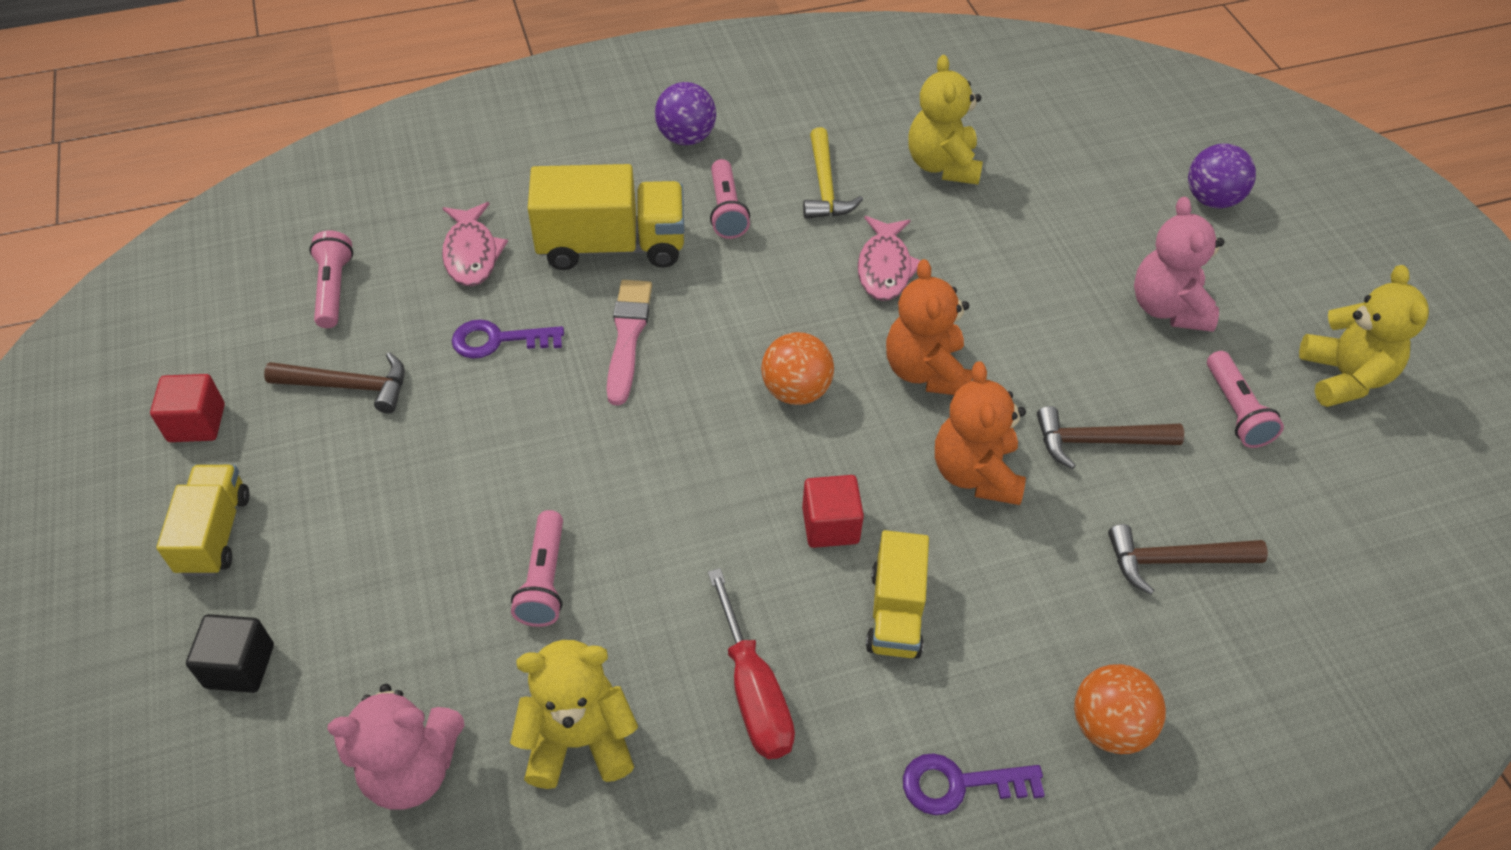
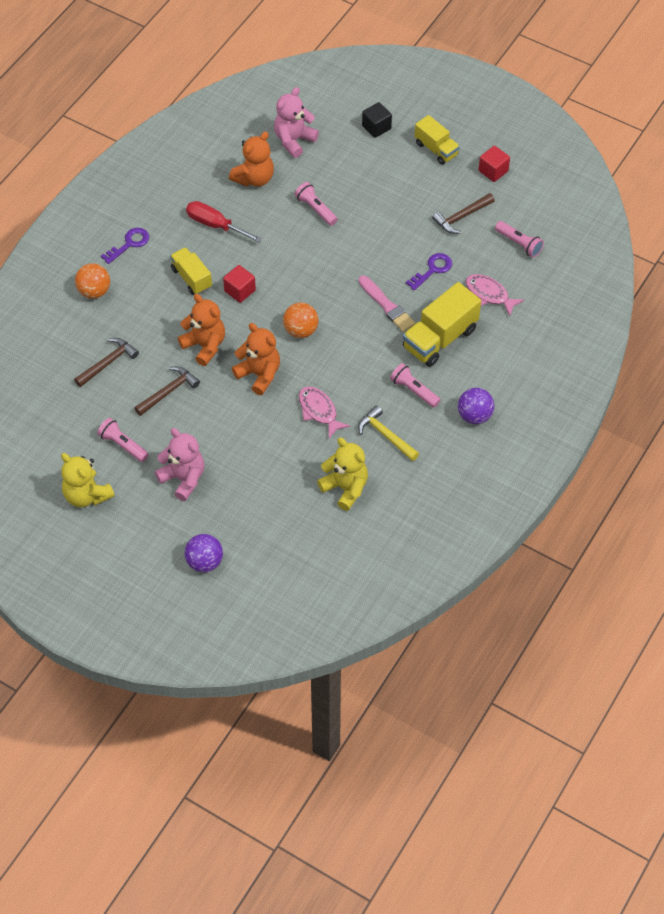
camera: 140 degrees right, 5 degrees up
(579, 740) = (254, 178): yellow teddy bear -> orange teddy bear

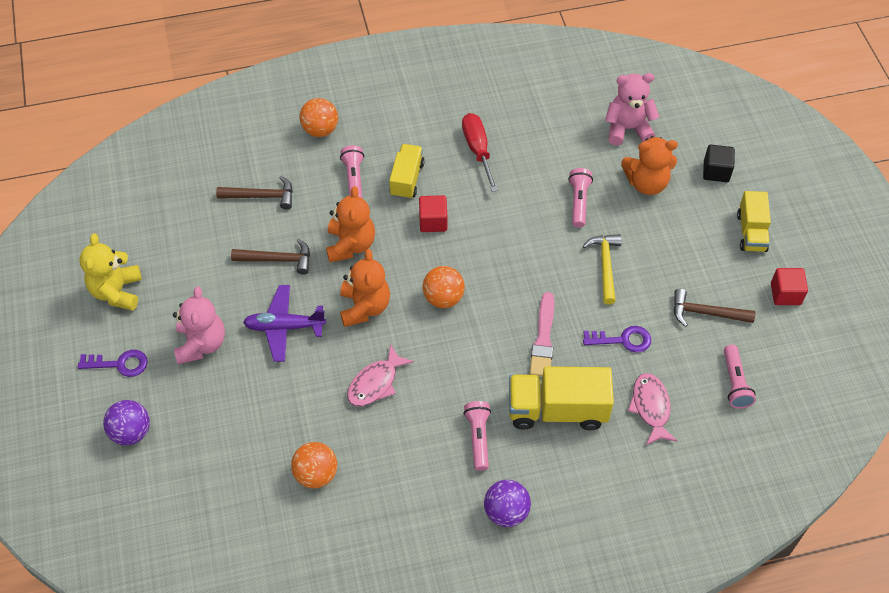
camera: 45 degrees right, 0 degrees up
(123, 445) = (191, 274): pink flashlight -> pink flashlight (354, 179)
(129, 244) = (392, 112): purple key -> purple key (119, 364)
(223, 426) = (284, 327): none -> purple plane
(254, 178) = (556, 135): orange teddy bear -> orange teddy bear (646, 183)
(319, 411) = (375, 383): pink fish -> pink fish turned 150 degrees counterclockwise
(345, 488) = (316, 474): yellow teddy bear -> orange ball
(385, 435) = (406, 457): yellow hammer -> yellow hammer (605, 265)

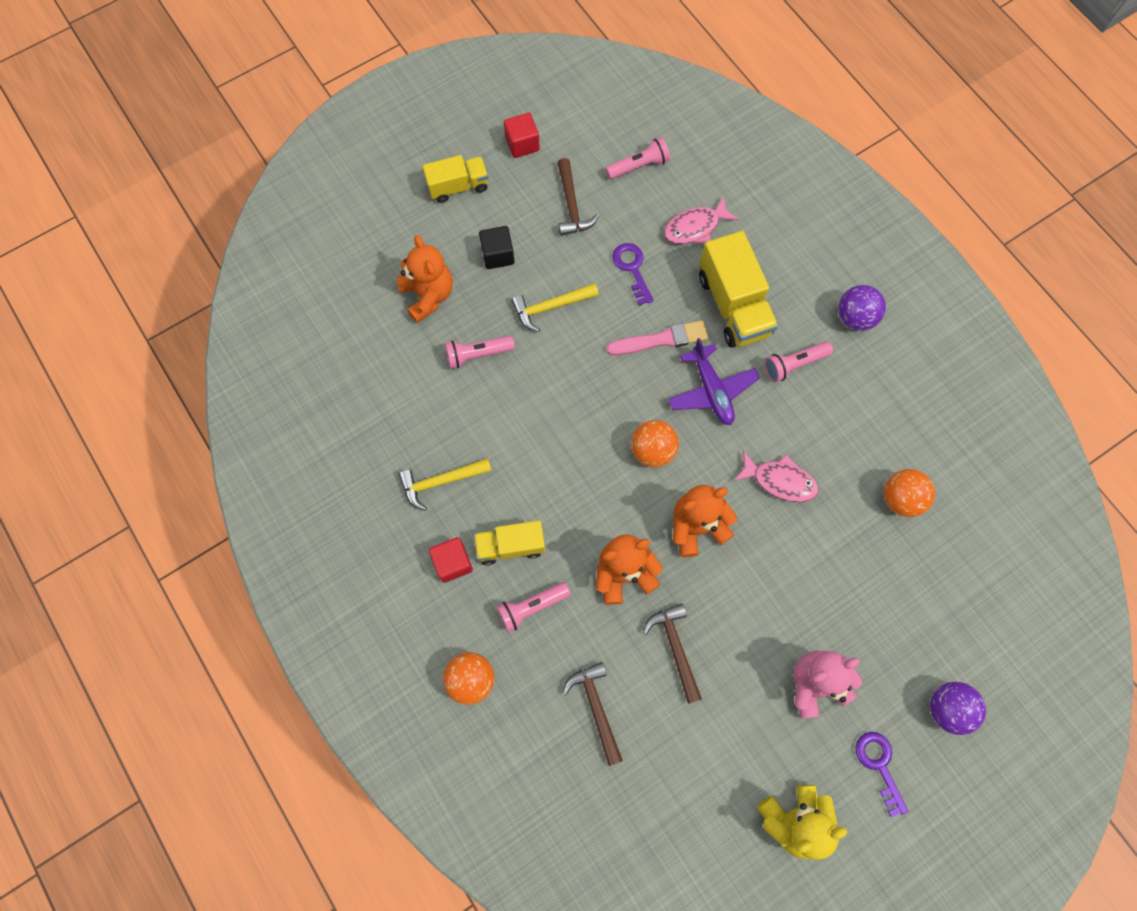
camera: 110 degrees left, 15 degrees up
(284, 327) = (756, 602): purple plane -> purple plane (711, 391)
(433, 221) = (559, 496): red cube -> red cube (453, 563)
(478, 150) = (440, 482): red screwdriver -> yellow hammer
(627, 129) = (357, 333): pink teddy bear -> none
(716, 171) = (389, 234): black cube -> black cube (498, 255)

